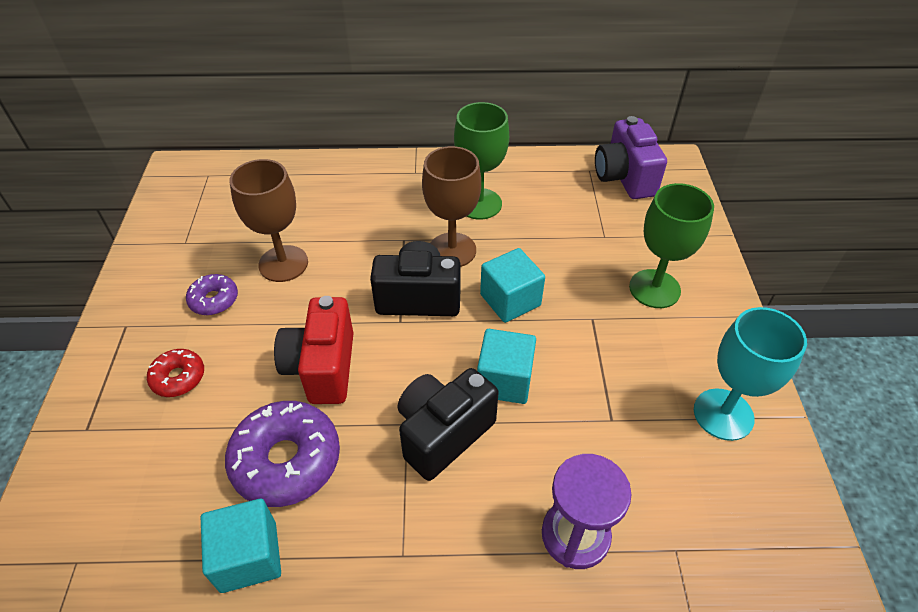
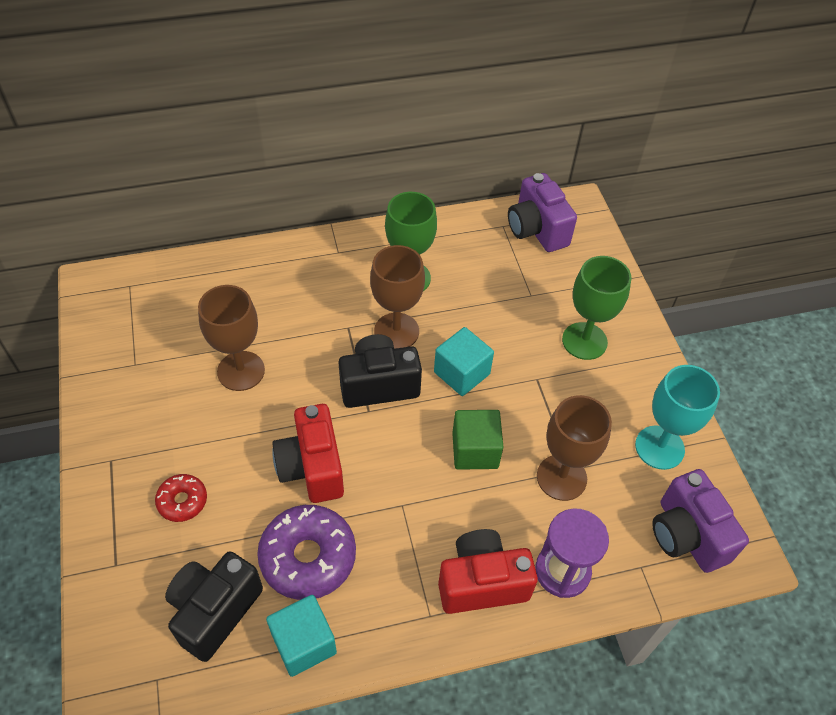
camera: 15 degrees left, 5 degrees up
(214, 300) = (187, 419): purple donut -> none
(443, 433) = (435, 507): black camera -> black camera (215, 611)
(474, 529) = (482, 582): none -> red camera
(504, 380) = (475, 450): turquoise cube -> green cube
(597, 427) = (561, 477): none -> brown goblet
(741, 523) = (686, 535): none -> purple camera

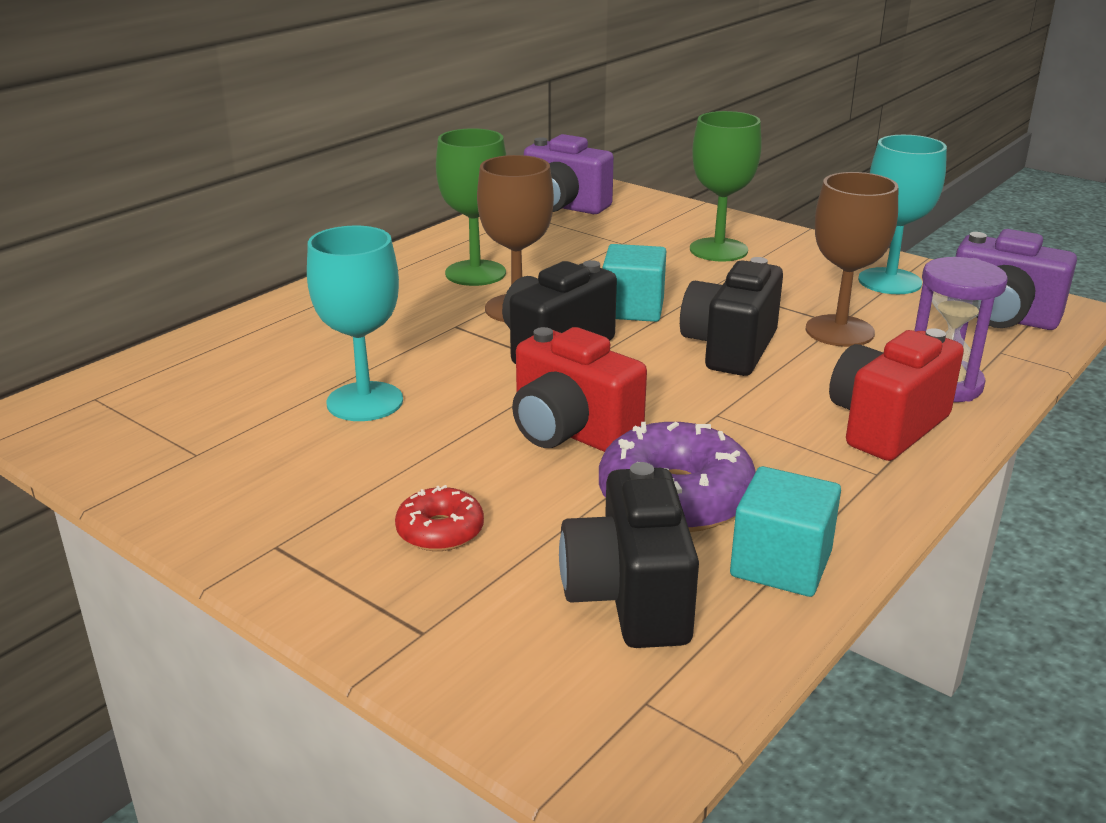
camera: 35 degrees left, 25 degrees down
(241, 371) = (365, 402): brown goblet -> turquoise goblet
(475, 450) = (729, 349): green cube -> black camera

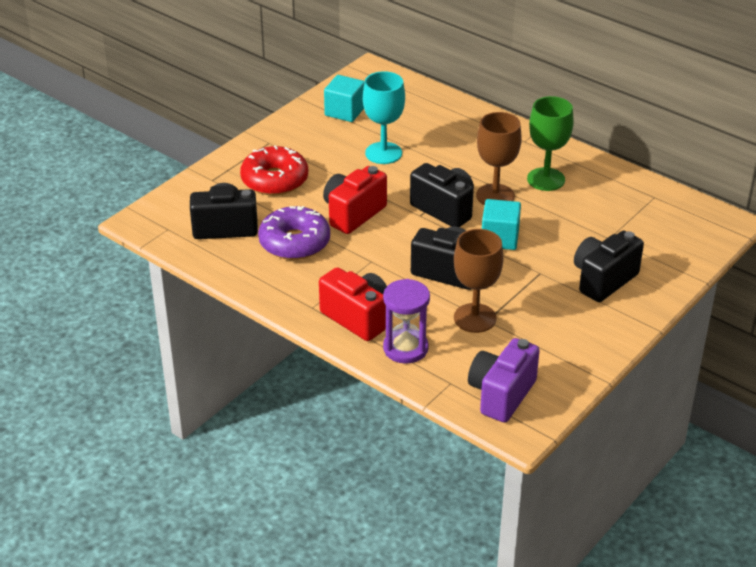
camera: 90 degrees right, 10 degrees up
(440, 531) = (275, 180): red donut -> red donut, size x1.85
(563, 207) = (674, 213): purple camera -> none
(718, 250) = (603, 280): green goblet -> black camera
(781, 564) = (242, 268): turquoise cube -> turquoise cube (345, 111)
(889, 281) = (558, 353): turquoise goblet -> none

